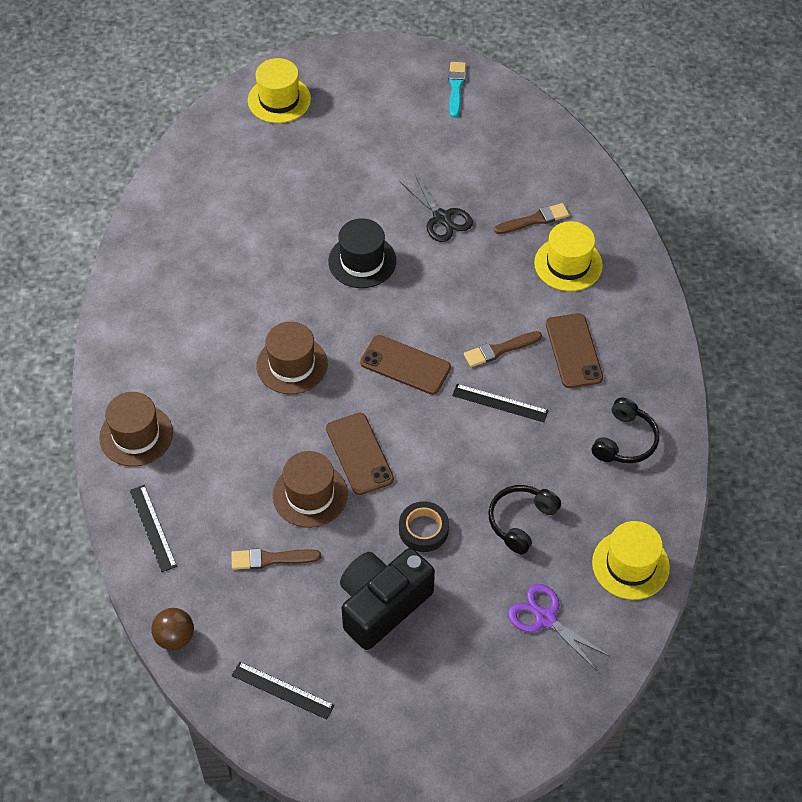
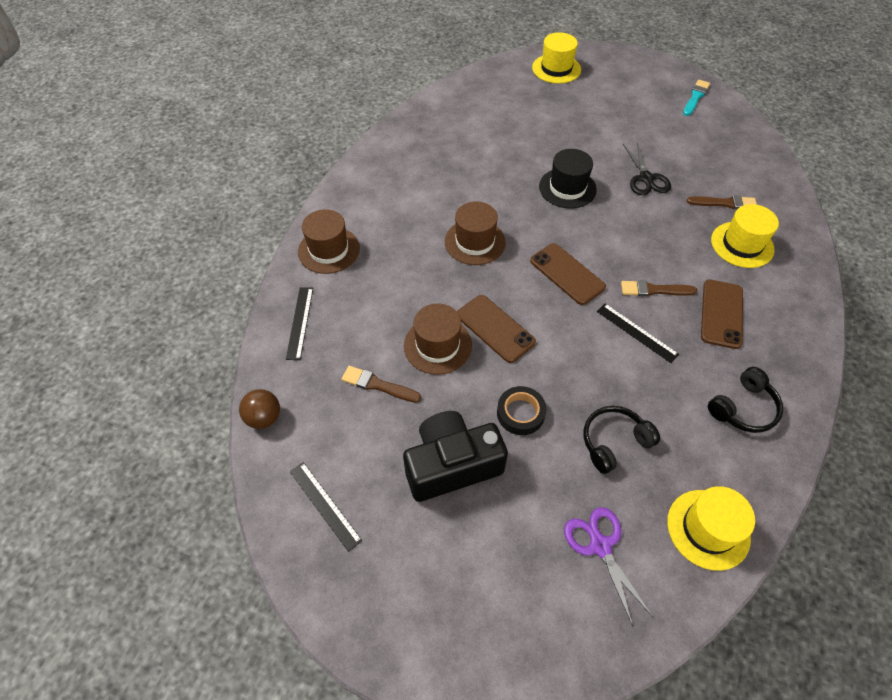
camera: 25 degrees right, 0 degrees up
(359, 454) = (495, 328): brown phone -> brown phone turned 45 degrees counterclockwise

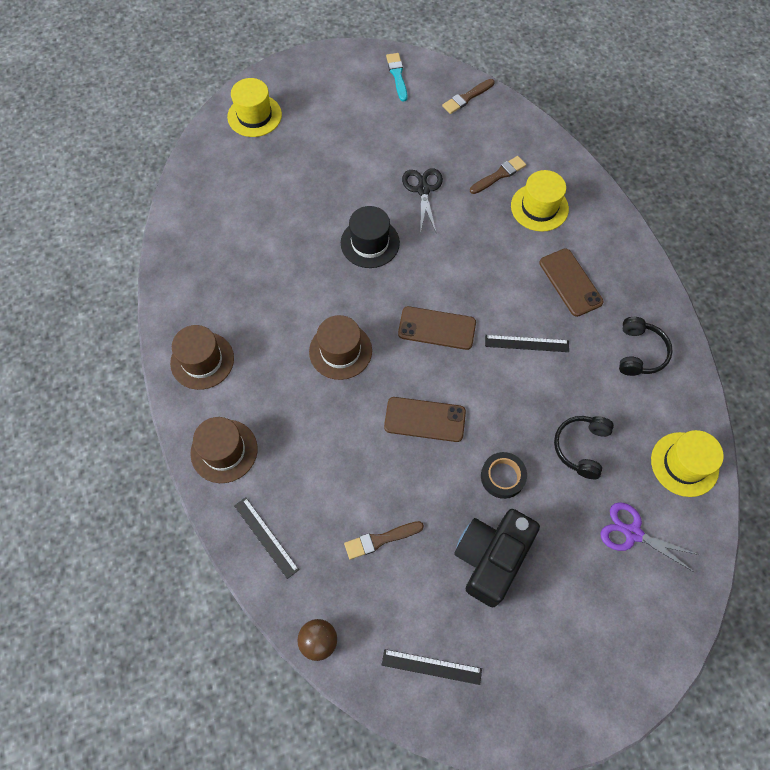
camera: 40 degrees left, 10 degrees up
(437, 345) = (395, 469): brown hat -> brown hat (202, 360)
(646, 178) = (423, 190): black scissors -> black scissors turned 135 degrees counterclockwise
(654, 290) = (510, 295): brown brush -> brown brush (467, 97)

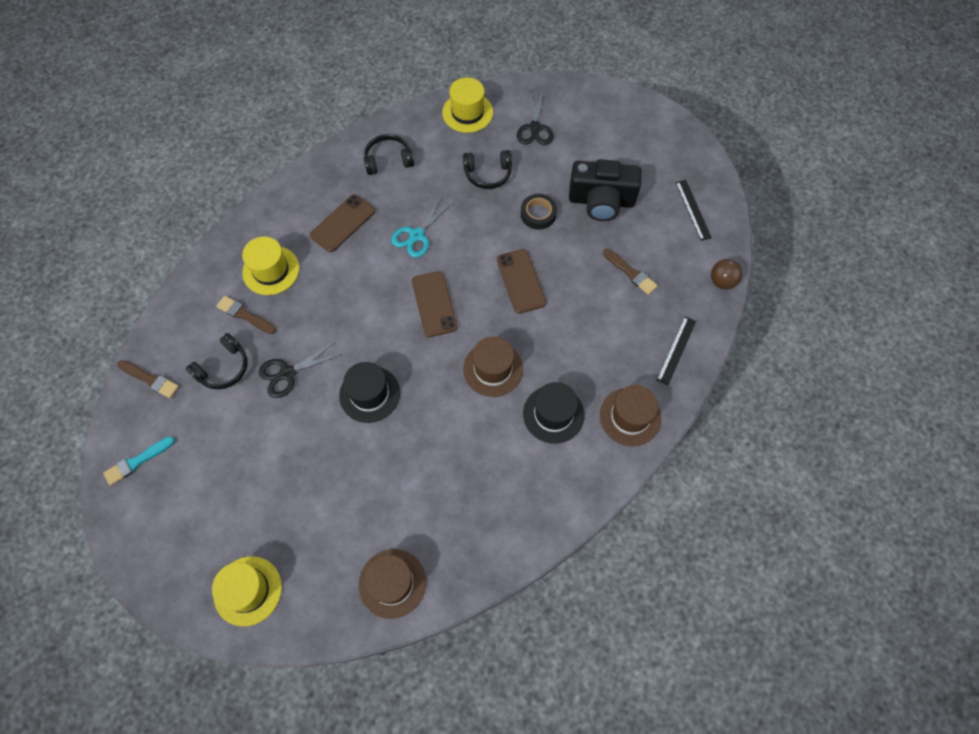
camera: 115 degrees left, 0 degrees up
(202, 360) = (561, 480): brown hat -> brown hat (392, 583)
(266, 383) = (553, 414): none -> black hat
(452, 147) = (223, 368): none -> black headphones
(526, 343) = (417, 235): black ruler -> turquoise scissors
(633, 533) = (535, 128): purple scissors -> black scissors

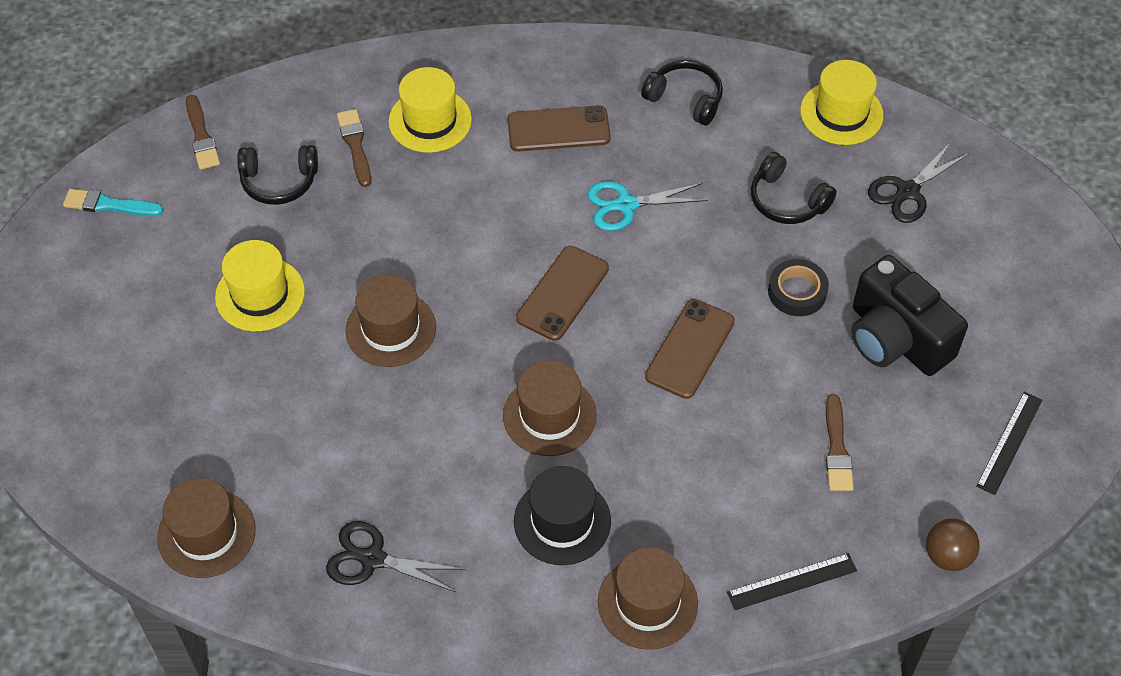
camera: 45 degrees right, 10 degrees down
(248, 590) = (73, 413): yellow hat -> yellow hat (260, 294)
(288, 373) = (333, 238): black scissors -> black scissors (373, 559)
(369, 394) = (391, 329): black hat -> brown hat

